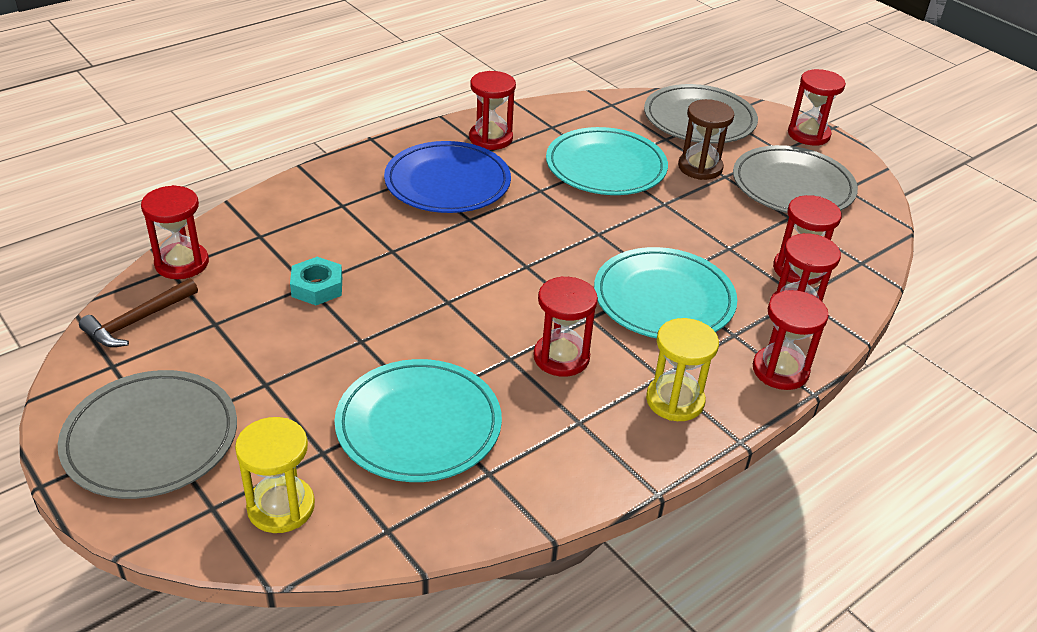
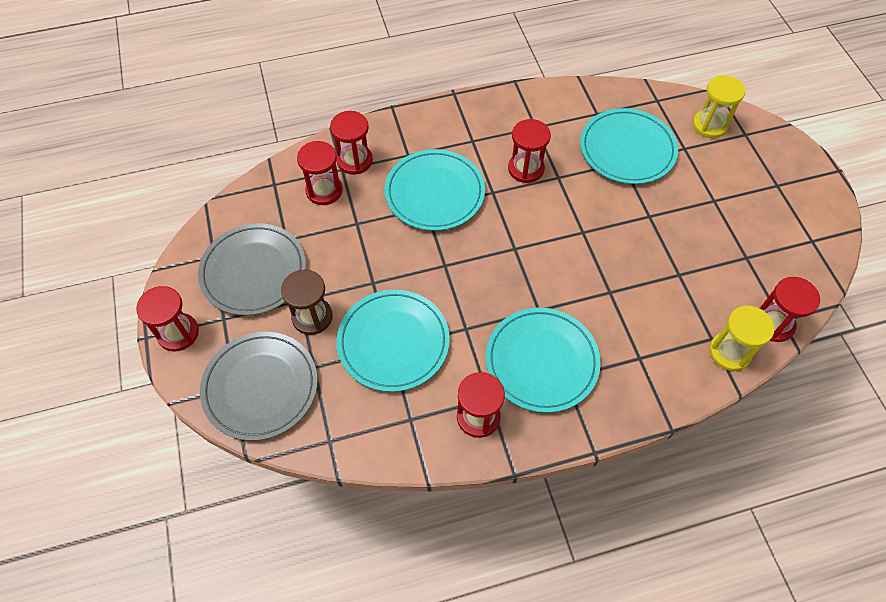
camera: 155 degrees left, 20 degrees up
(138, 321) = (800, 274): brown hammer -> none
(151, 439) = (781, 182): grey plate -> none
(317, 287) = (672, 271): turquoise nut -> none
(447, 183) = (541, 361): blue plate -> turquoise plate
(675, 400) = (474, 124): yellow hourglass -> yellow hourglass (729, 352)
(780, 370) = (399, 124): red hourglass -> none

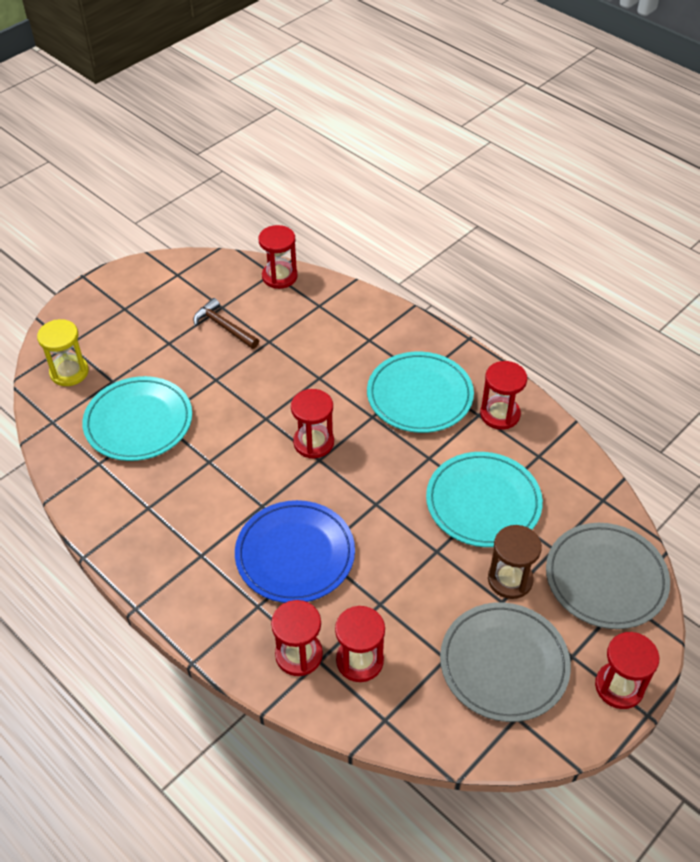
camera: 120 degrees left, 10 degrees down
(434, 193) = (295, 554): turquoise plate -> blue plate
(526, 169) = (214, 491): red hourglass -> red hourglass (313, 442)
(716, 248) = (224, 327): none -> brown hammer
(729, 352) = (324, 293): yellow hourglass -> none

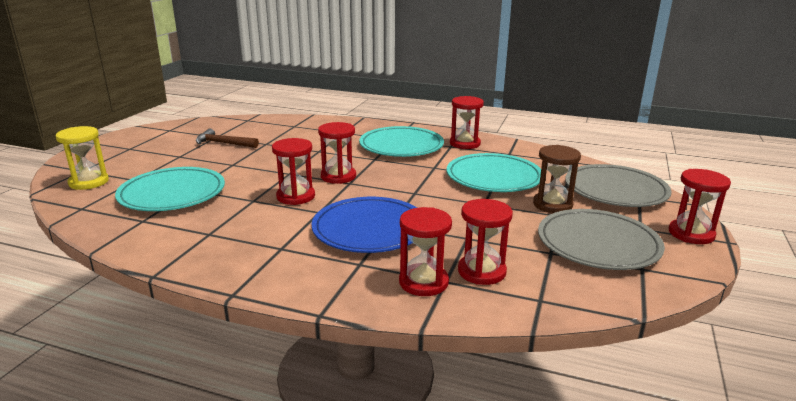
camera: 25 degrees left, 25 degrees down
(279, 276) = (254, 120): red hourglass -> red hourglass (295, 196)

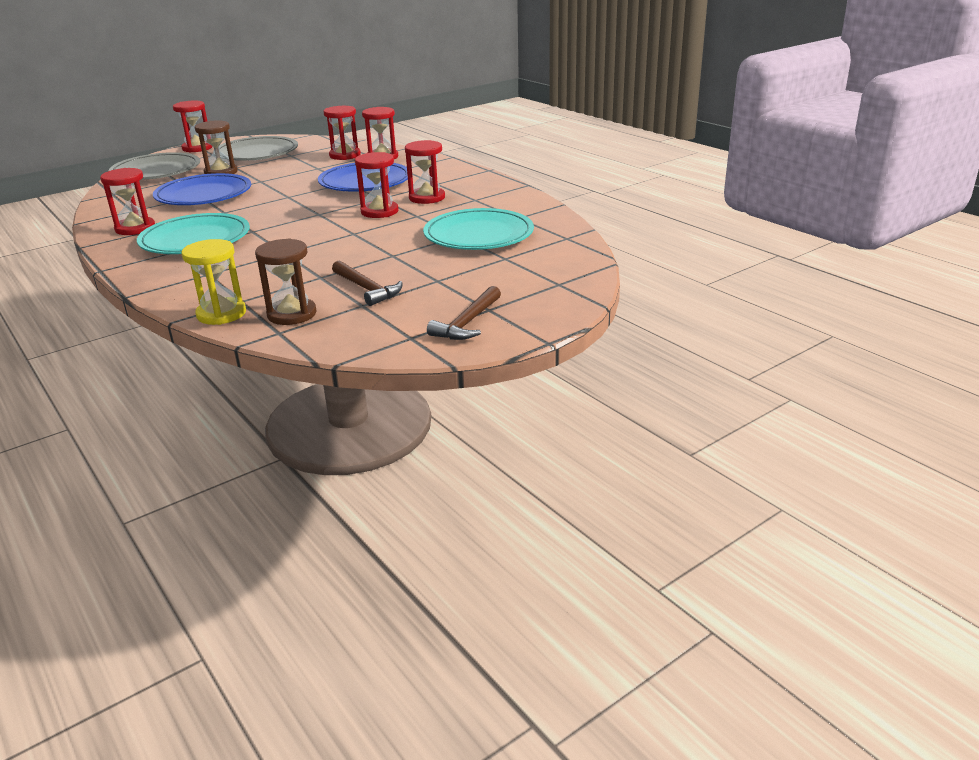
camera: 145 degrees left, 5 degrees up
(89, 182) = (554, 265): yellow hourglass -> yellow hourglass (221, 314)
(139, 140) = (468, 322): none -> brown hammer
(252, 126) = (292, 314): none -> brown hourglass
(338, 176) = (317, 221): red hourglass -> red hourglass (427, 198)
(494, 177) = (204, 195): turquoise plate -> blue plate

